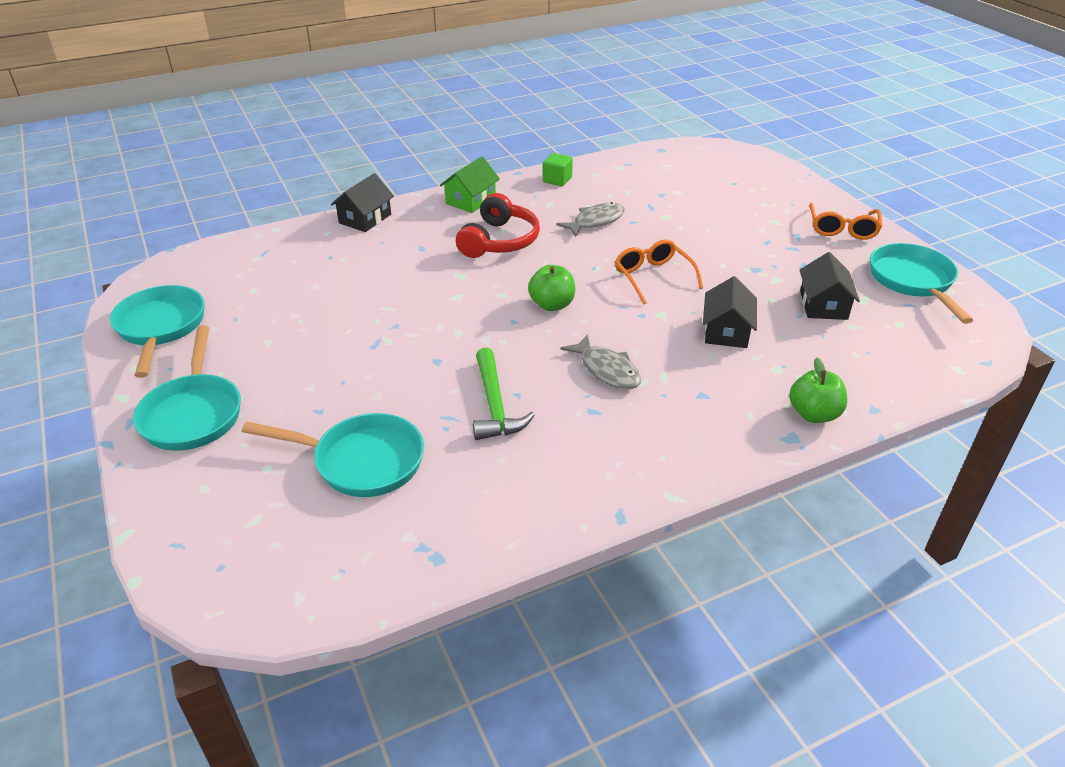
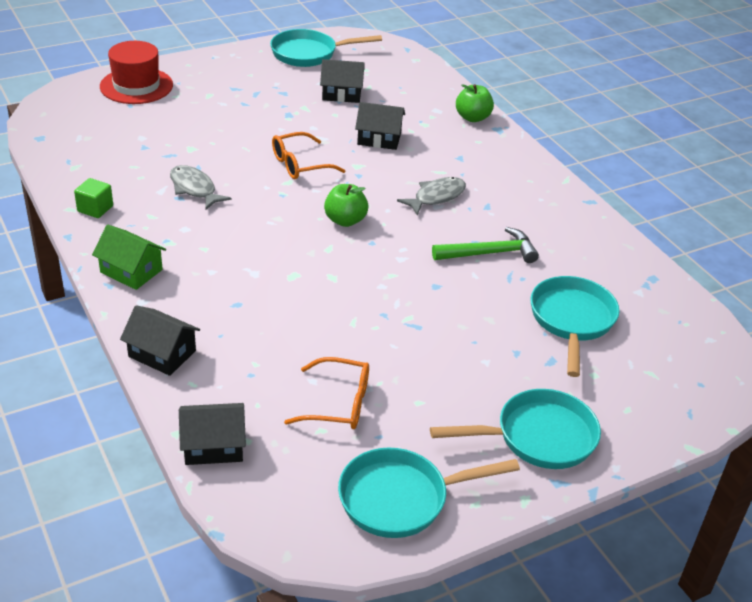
camera: 95 degrees left, 0 degrees up
(257, 244) = (213, 445): none -> black house
(499, 241) = (227, 250): red headphones -> none
(773, 183) = (136, 86): none -> red hat
(842, 229) = (227, 67): orange glasses -> orange glasses (339, 404)

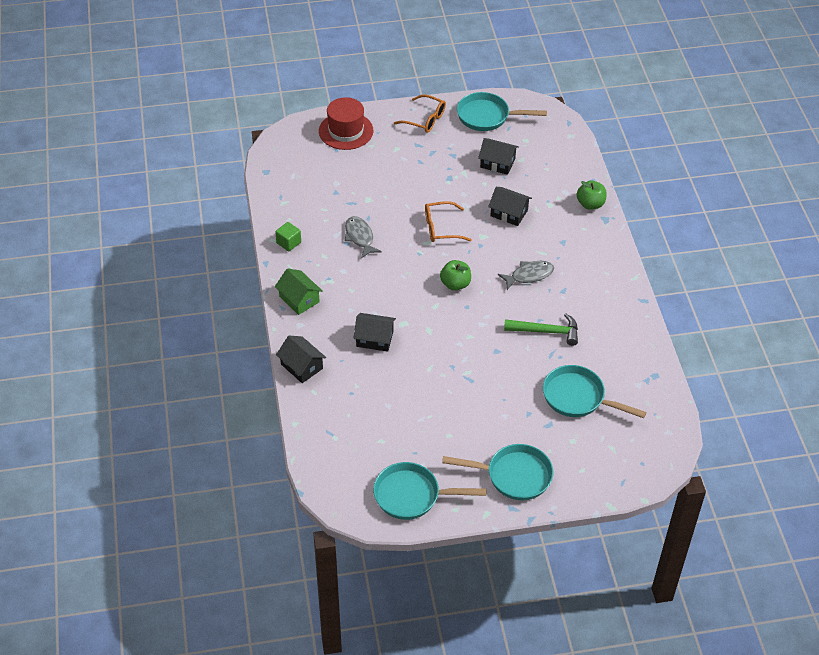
camera: 20 degrees right, 10 degrees up
(213, 445) = (314, 436): black house -> black house (374, 339)
(339, 404) = (398, 425): orange glasses -> orange glasses (425, 119)
(572, 321) = (578, 397): turquoise pan -> turquoise pan turned 90 degrees counterclockwise

